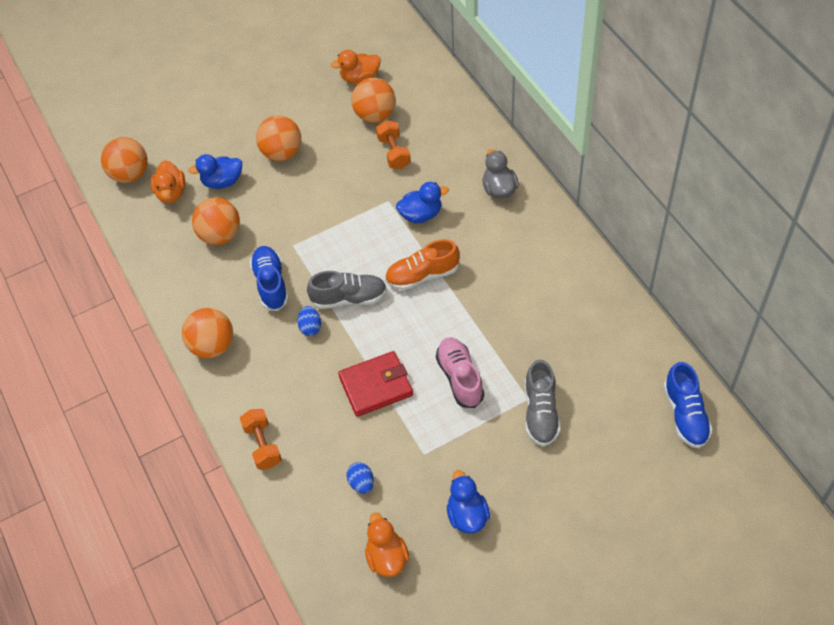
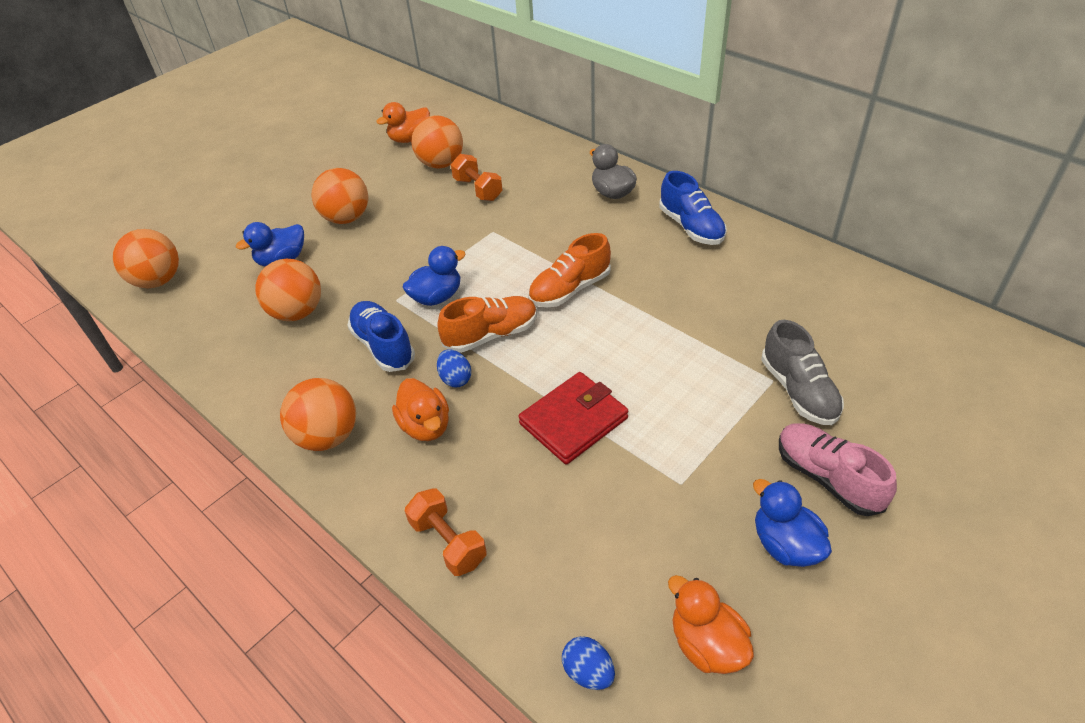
camera: 20 degrees left, 10 degrees down
(171, 193) = (219, 286): orange duck -> orange duck (426, 426)
(349, 298) = (491, 335): grey shoe -> orange shoe
(361, 483) = (615, 549): blue egg -> blue egg (588, 672)
(421, 215) = (537, 235): blue duck -> blue duck (437, 297)
(460, 378) = (676, 381): pink shoe -> pink shoe (827, 478)
(685, 415) = (965, 344): blue shoe -> blue shoe (691, 227)

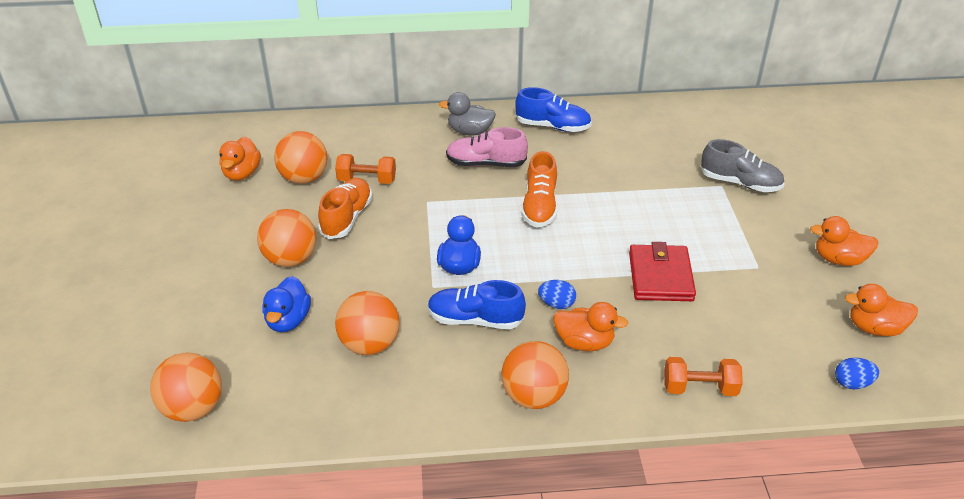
camera: 50 degrees left, 5 degrees down
(491, 335) = (535, 264): orange shoe -> orange shoe (347, 218)
(785, 544) = (839, 259): blue duck -> orange duck
(827, 478) = (811, 216): pink shoe -> pink shoe (485, 163)

